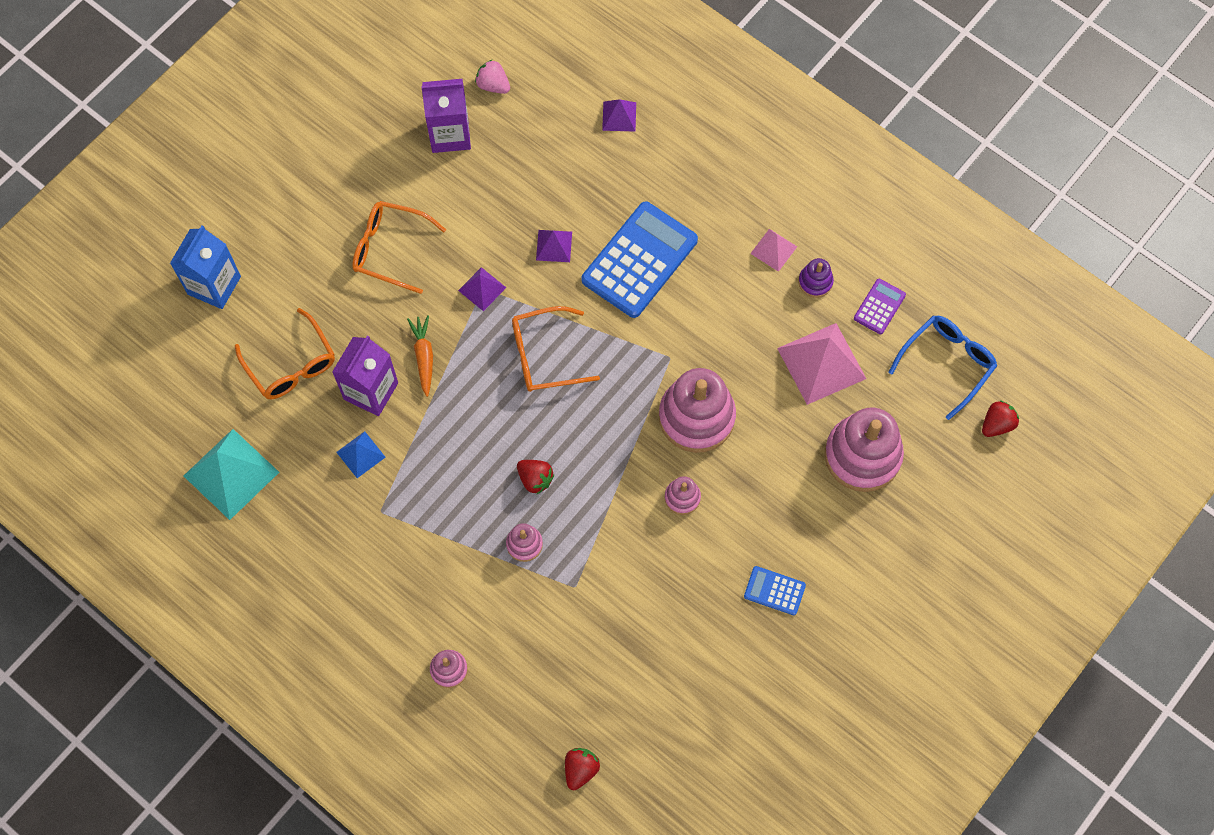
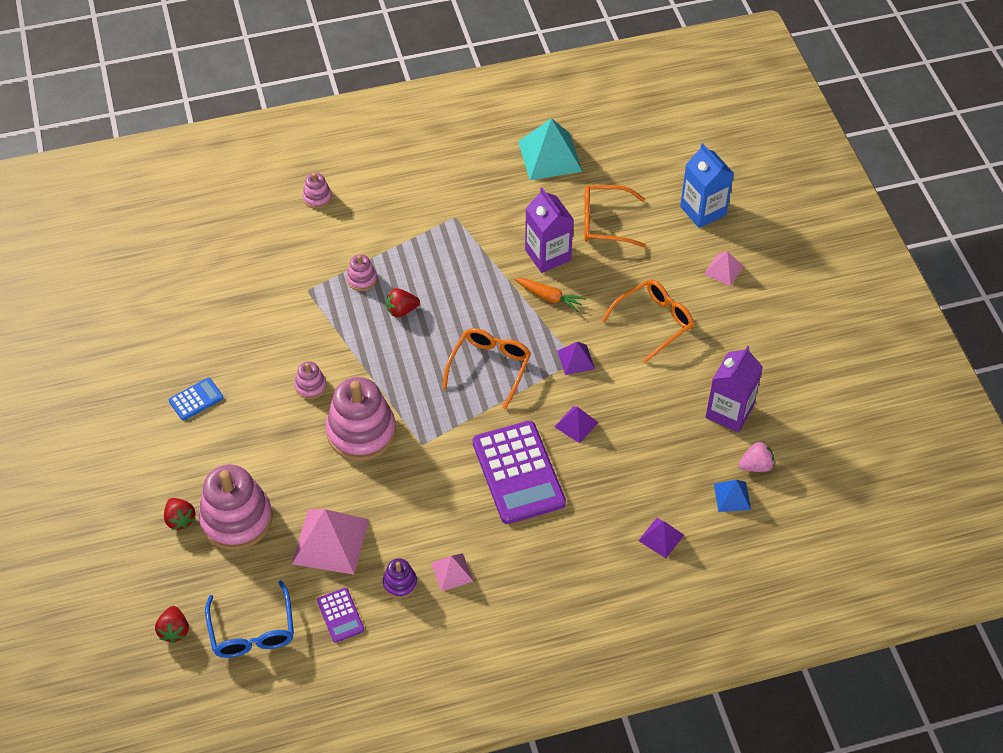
camera: 125 degrees right, 15 degrees down
(282, 226) = (723, 270): none -> pink pyramid
(361, 454) = (505, 227): blue pyramid -> blue pyramid (732, 496)
(580, 769) = (191, 228): red strawberry -> red strawberry (180, 519)
(639, 260) = (518, 473): blue calculator -> purple calculator

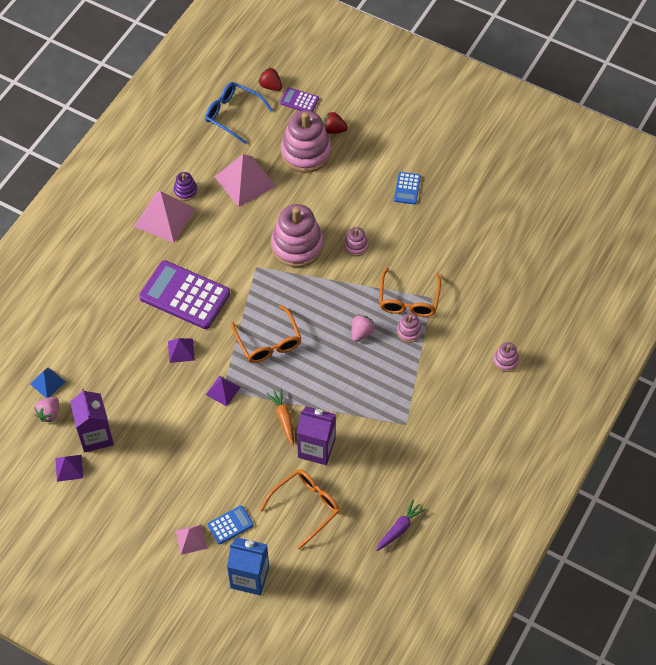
camera: 135 degrees right, 5 degrees up
(340, 615) = (198, 154): purple calculator -> purple calculator (299, 101)
(401, 310) = (361, 333): red strawberry -> pink strawberry
(452, 572) = (164, 217): pink pyramid -> pink pyramid, size x1.91
(549, 297) = (283, 418): orange carrot -> orange carrot turned 90 degrees clockwise
(550, 156) = (399, 529): turquoise pyramid -> purple carrot
(653, 322) = (200, 458): orange glasses -> orange glasses (408, 300)
(661, 537) = (68, 325): purple pyramid -> purple pyramid (69, 468)
(680, 256) = (230, 525): none -> blue calculator

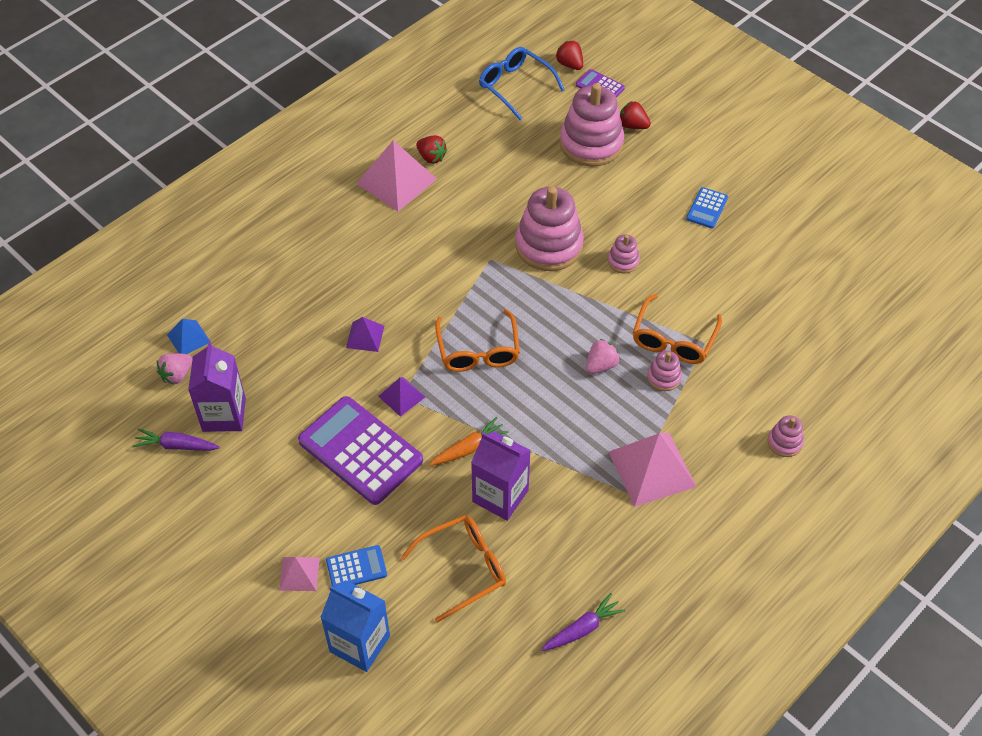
camera: 15 degrees right, 5 degrees down
(69, 468) = (177, 446): purple pyramid -> purple carrot
(184, 295) = (391, 274): purple calculator -> purple calculator (360, 451)
(185, 191) = (431, 157): purple stacking toy -> red strawberry
(245, 181) = (507, 160): pink pyramid -> pink pyramid (652, 469)
(283, 418) = (468, 448): orange carrot -> orange carrot turned 60 degrees clockwise

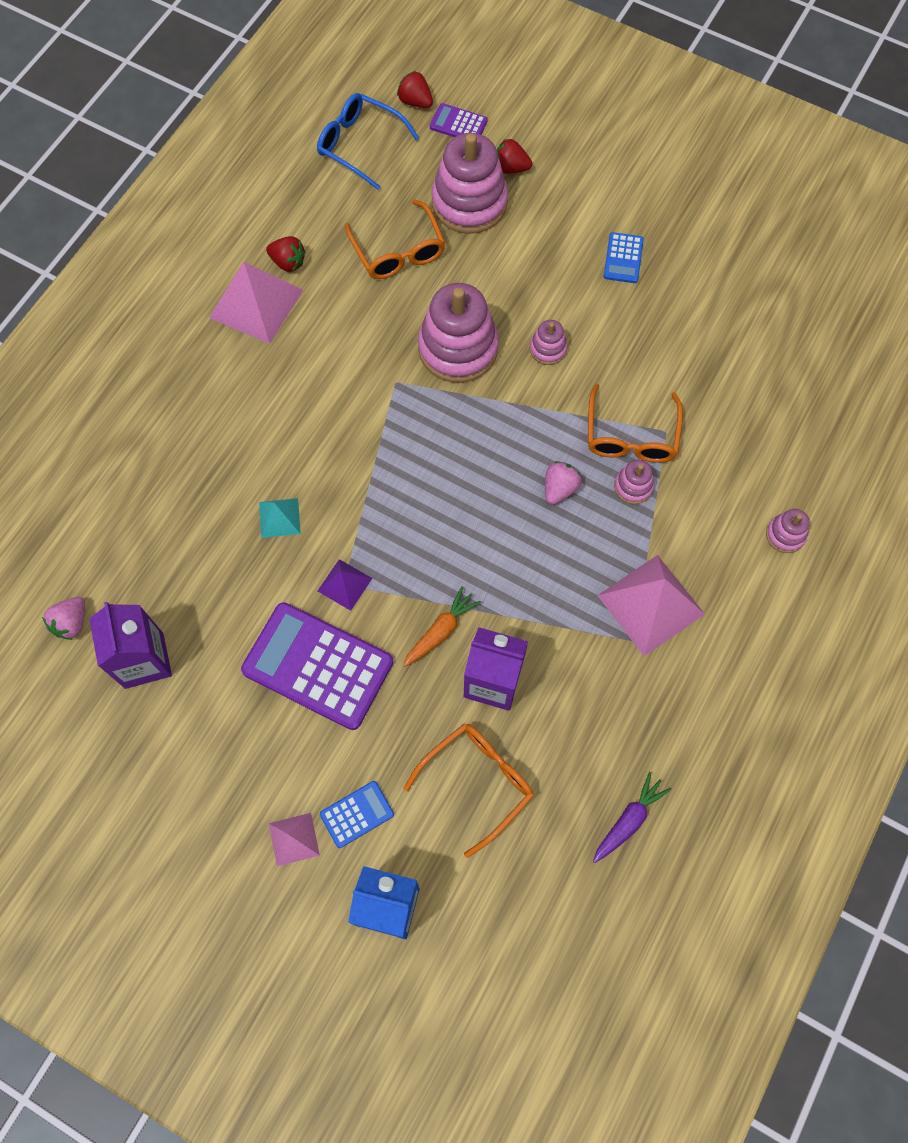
camera: 15 degrees left, 15 degrees up
(177, 446) = (100, 715): purple carrot -> none
(188, 338) = (70, 571): blue pyramid -> none
(365, 336) = (279, 517): purple pyramid -> turquoise pyramid
(478, 350) = (415, 504): orange glasses -> orange glasses (398, 251)

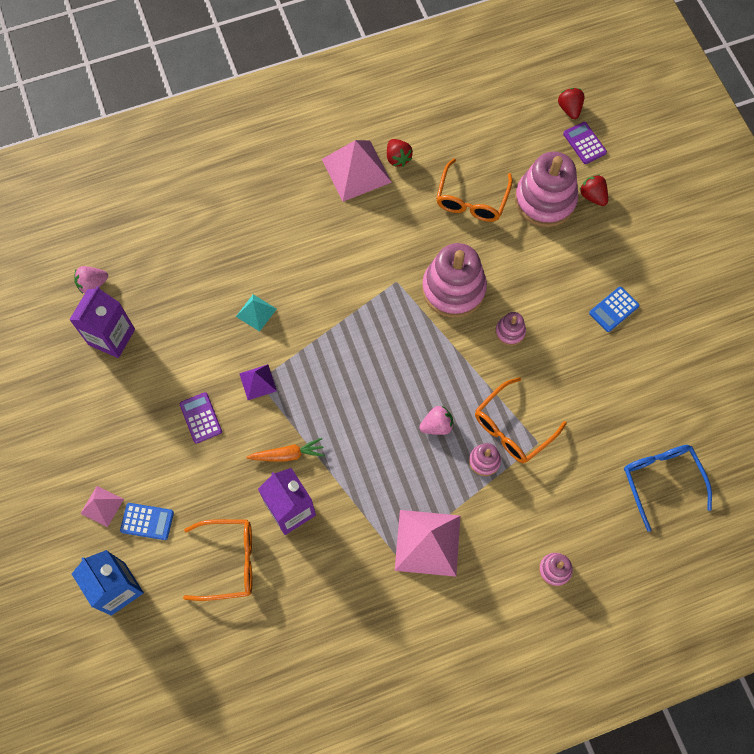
camera: 40 degrees right, 0 degrees up
(317, 666) = (200, 418): purple calculator -> purple calculator, size x0.47
(360, 145) = (508, 113): blue glasses -> blue glasses (661, 480)
(628, 821) = (294, 659): purple carrot -> none

